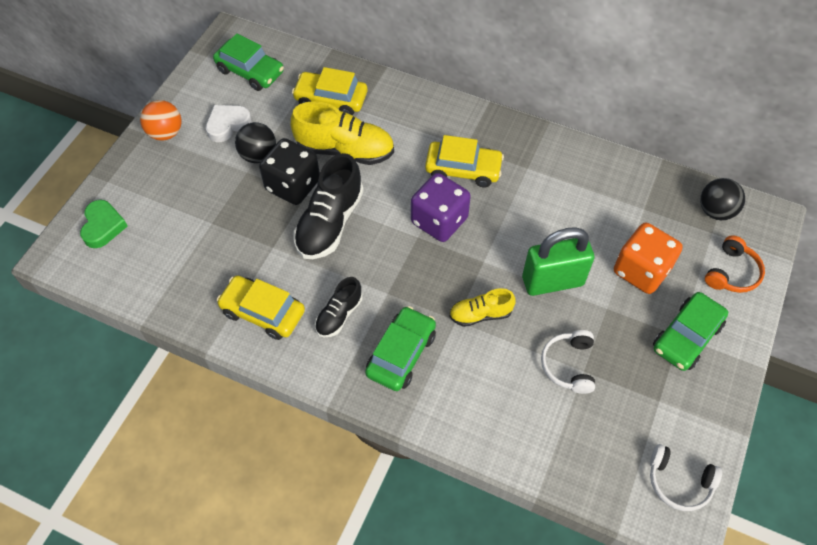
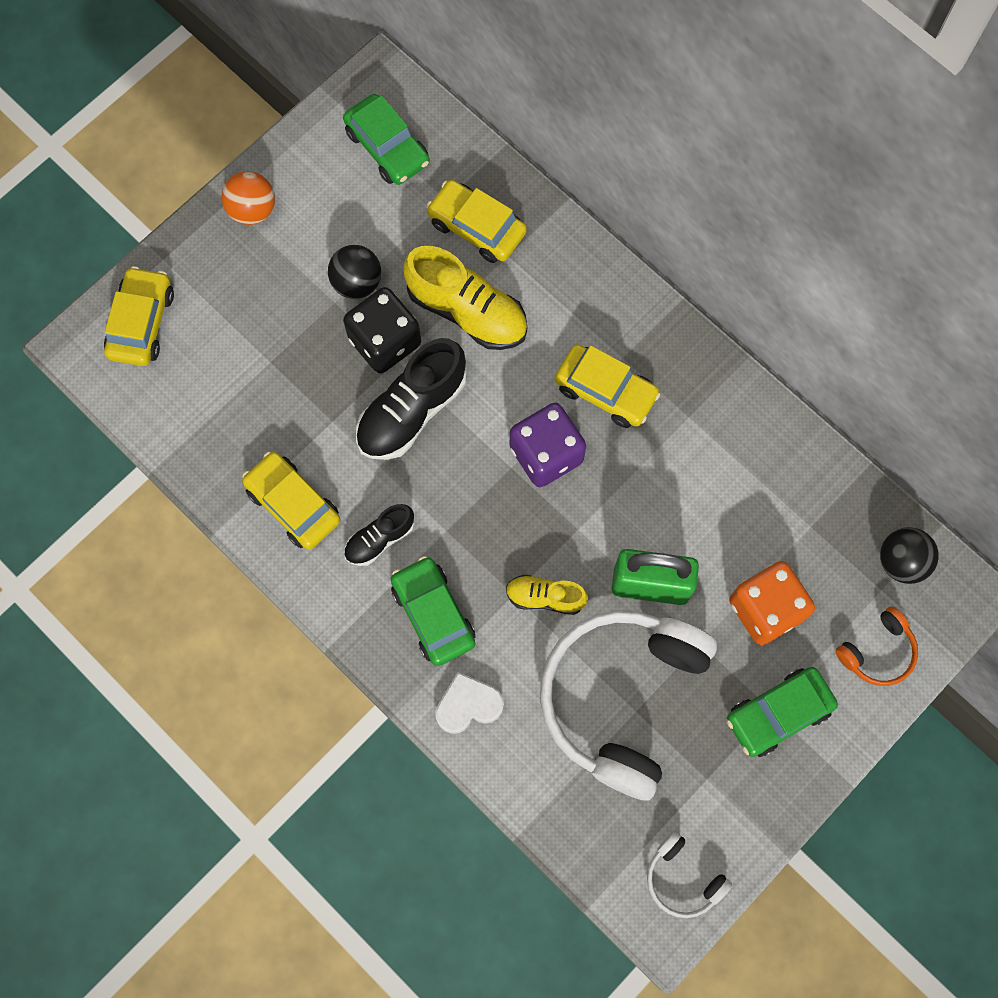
camera: 20 degrees right, 15 degrees up
(103, 226) = (141, 323): green heart -> yellow car
(227, 125) = (333, 223): white heart -> white heart (468, 705)
(401, 354) = (433, 614): green car -> green car turned 75 degrees counterclockwise
(568, 365) = (621, 698): white headphones -> white headphones, size x2.29

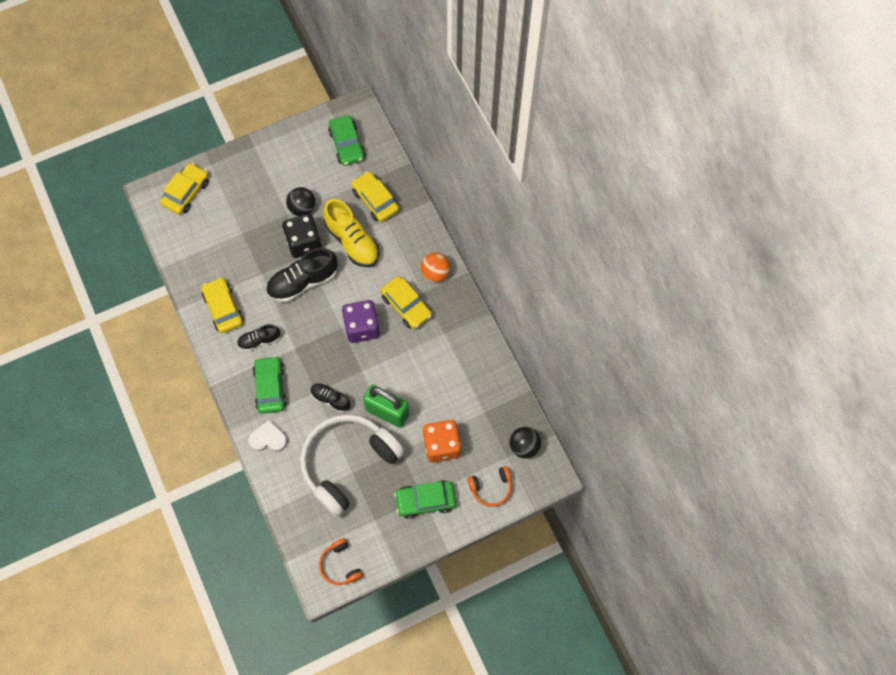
camera: 20 degrees right, 5 degrees down
(252, 210) = (265, 154): orange ball -> orange ball (435, 273)
(545, 597) = (330, 399): yellow shoe -> black shoe
(682, 879) = (340, 565): white headphones -> orange headphones

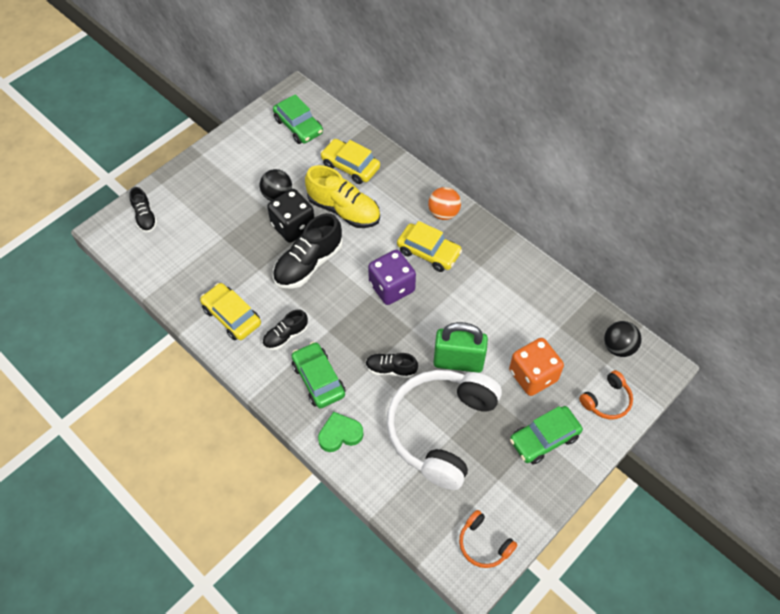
camera: 20 degrees left, 10 degrees down
(186, 192) = (145, 217): yellow car -> black shoe
(268, 439) = (340, 434): white heart -> green heart

